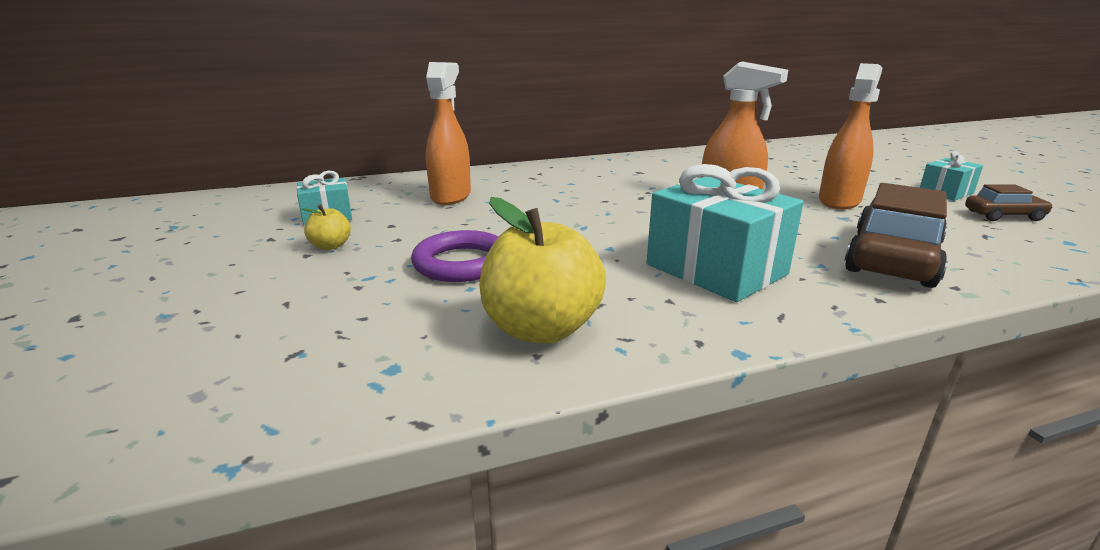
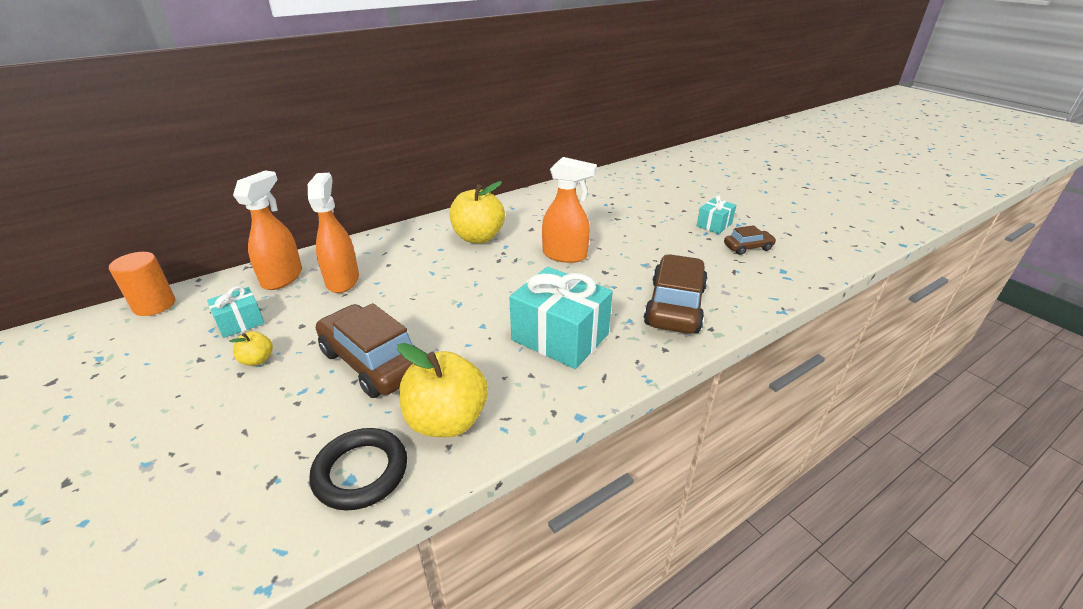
camera: 15 degrees left, 10 degrees up
(249, 195) = (154, 305): none -> orange cylinder
(409, 363) = (361, 472): none -> black ring
(462, 263) = (373, 362): purple ring -> brown car
(619, 178) = (478, 237): none -> yellow apple
(839, 201) = (642, 245): orange spray bottle -> orange spray bottle (283, 278)

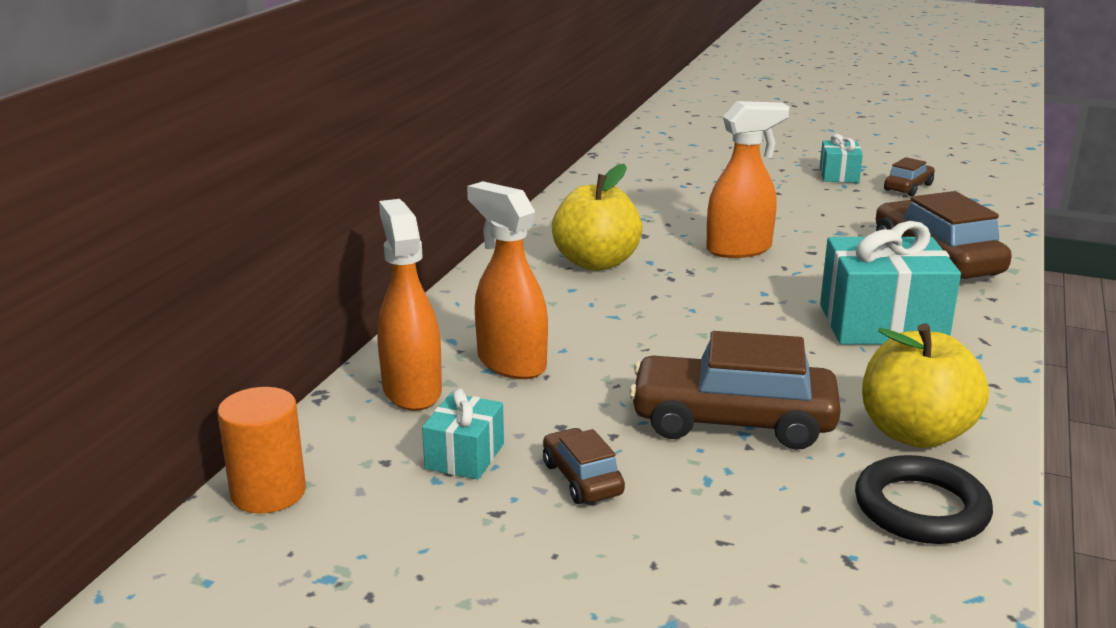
camera: 35 degrees left, 10 degrees down
(257, 360) = (582, 479): yellow apple -> brown car

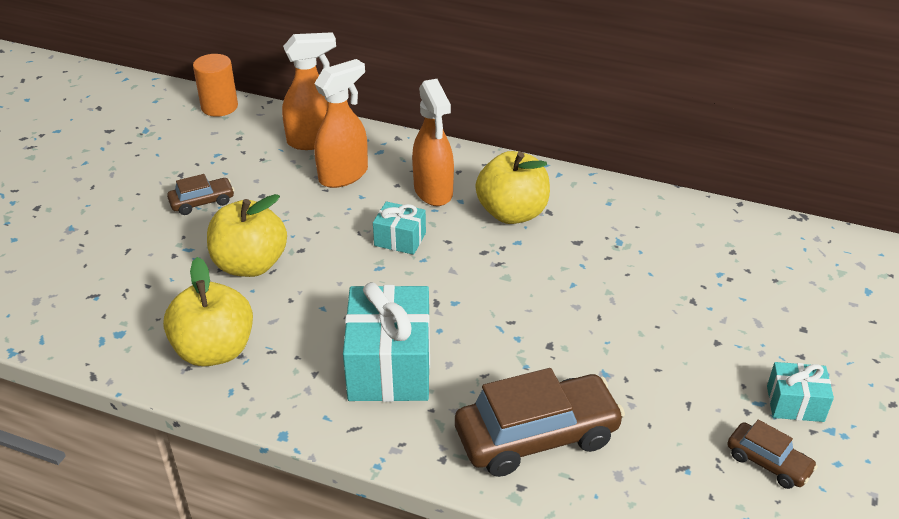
camera: 90 degrees right, 15 degrees up
(464, 456) = (237, 162): turquoise gift -> turquoise gift (400, 239)
(732, 421) = (250, 265): brown car -> yellow apple
(739, 249) = (549, 297): orange spray bottle -> orange spray bottle (433, 192)
(921, 508) = (129, 335): black ring -> none

